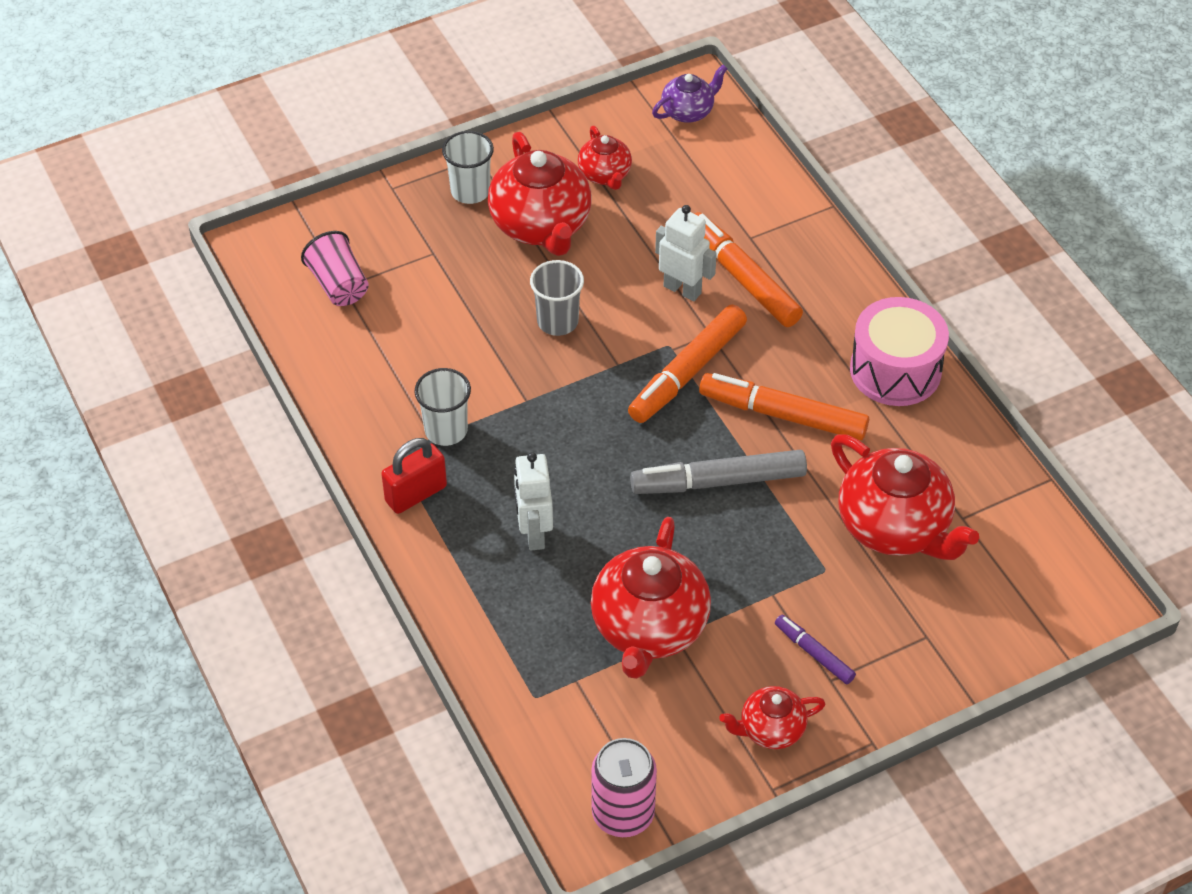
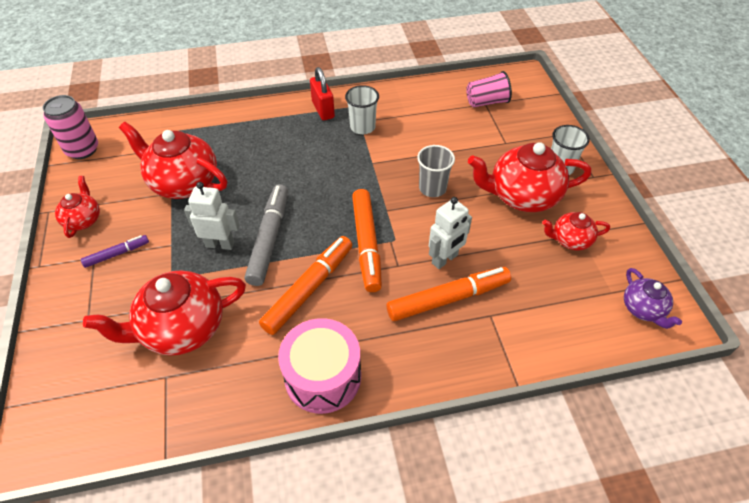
camera: 105 degrees right, 0 degrees up
(534, 534) = (273, 149): white robot -> white robot (220, 244)
(687, 372) = (367, 244): orange marker -> orange marker turned 150 degrees counterclockwise

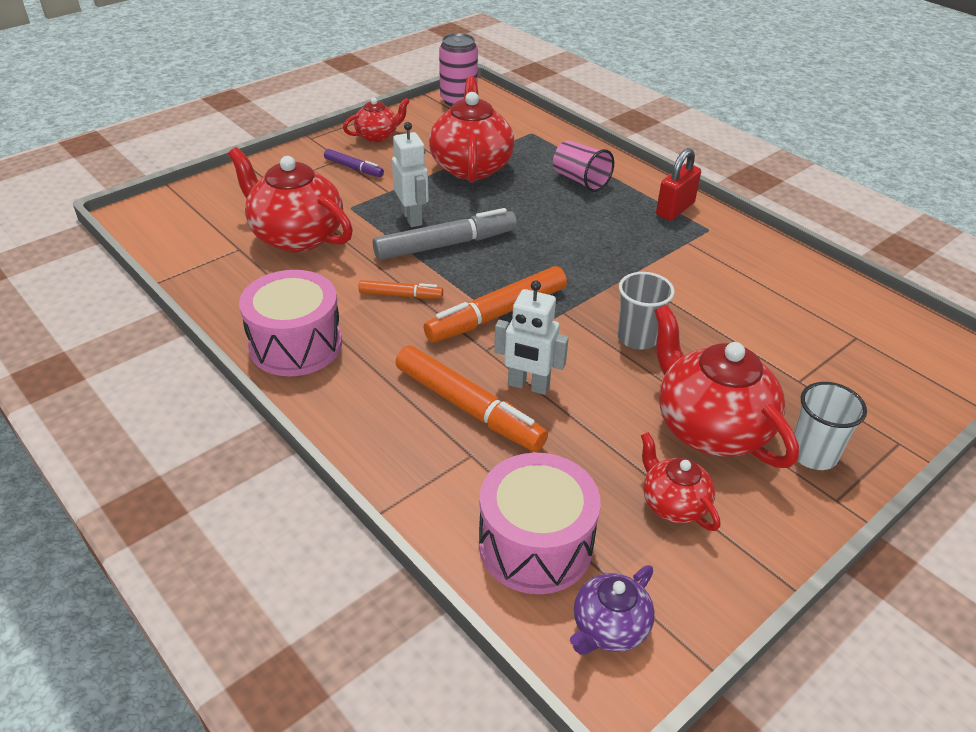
camera: 60 degrees right, 10 degrees down
(309, 288) = (401, 295): orange marker -> orange marker, size x0.53
(362, 127) = (681, 247): white cup -> none
(486, 102) = (861, 337): pink cup -> pink cup (580, 180)
(575, 315) = (535, 545): none -> pink drum

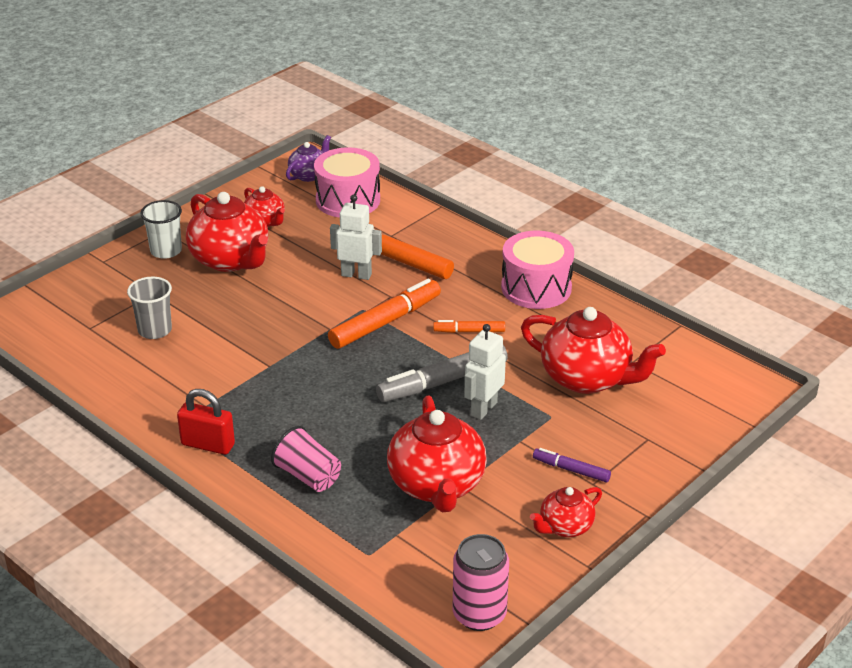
camera: 175 degrees right, 5 degrees down
(412, 218) = (483, 409): white robot -> white robot turned 60 degrees clockwise
(637, 338) = (271, 313): grey cup -> grey cup (155, 330)
(675, 209) = (208, 444): red padlock -> red padlock turned 75 degrees clockwise

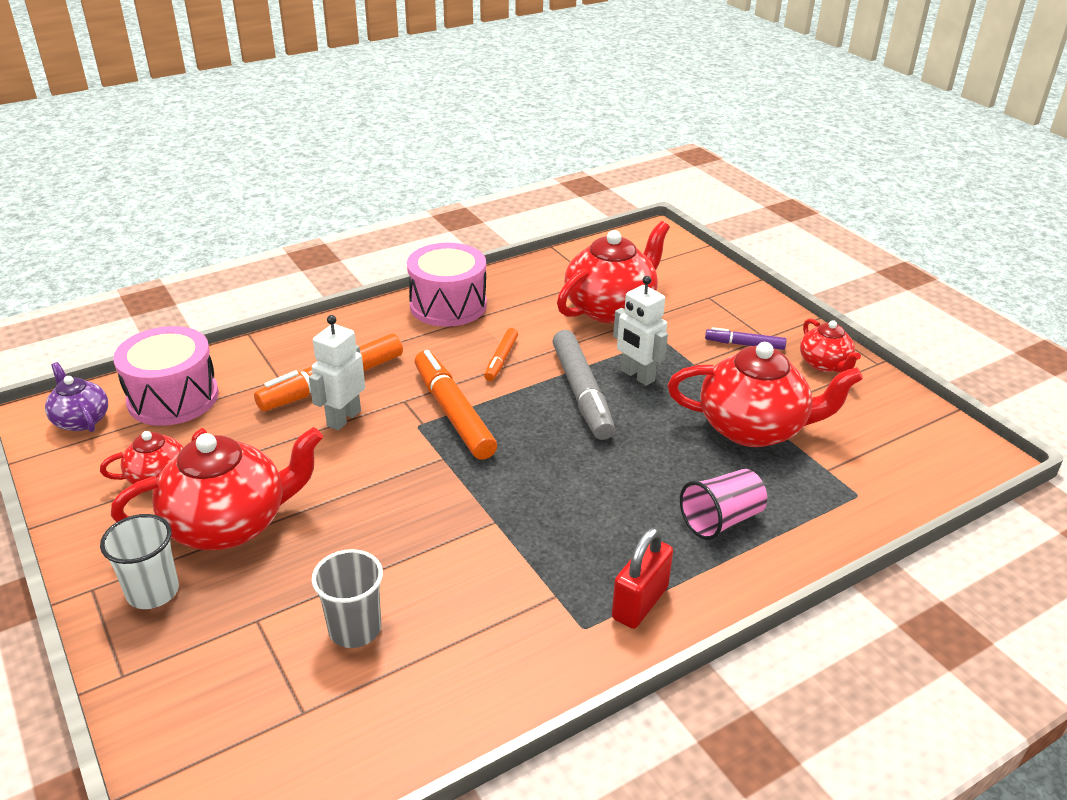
camera: 75 degrees left, 0 degrees up
(479, 614) = (945, 437): pink can -> none
(571, 470) = (744, 344): purple marker -> purple marker turned 60 degrees clockwise

